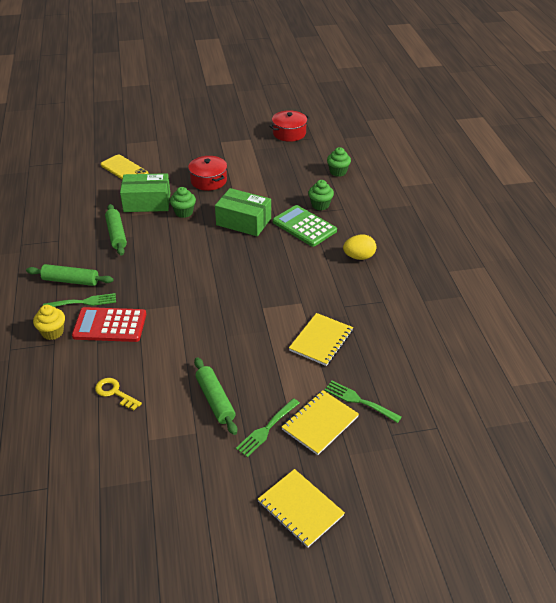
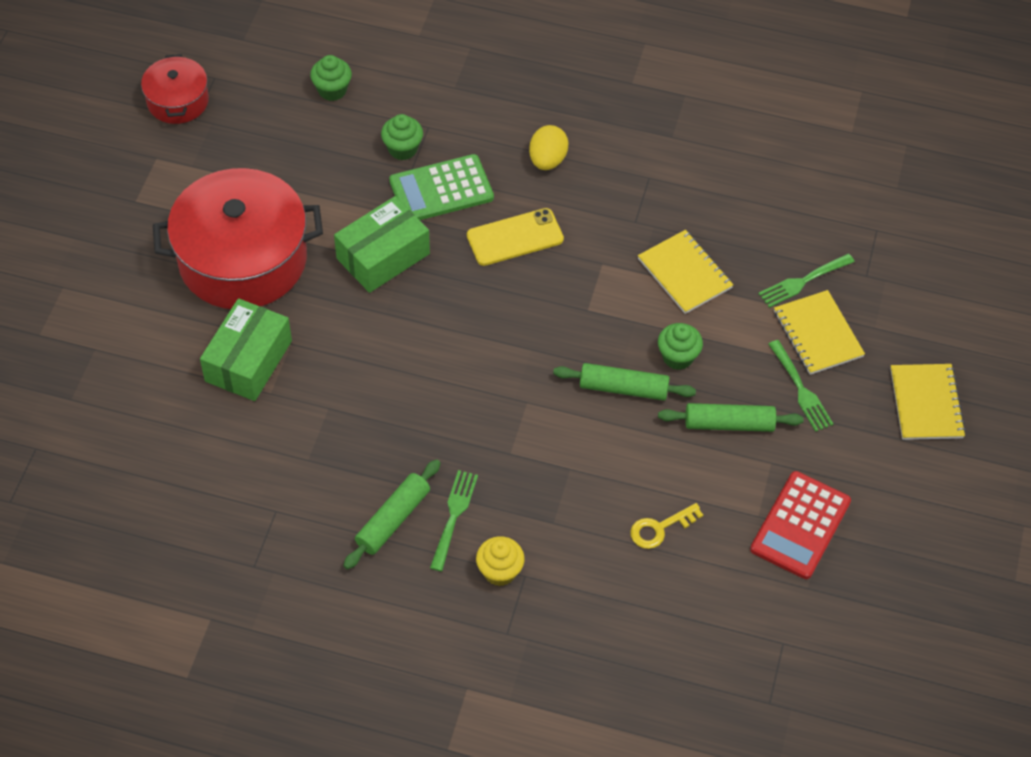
camera: 65 degrees left, 15 degrees up
(110, 325) = (524, 497): red calculator -> red calculator (800, 525)
(116, 234) = (311, 428): green rolling pin -> green rolling pin (623, 388)
(124, 169) = (126, 362): yellow phone -> yellow phone (515, 237)
(184, 212) = (309, 322): green cupcake -> green cupcake (678, 357)
(208, 181) = (243, 259): red pot -> red pot, size x1.96
(300, 509) = (926, 403): yellow notebook -> yellow notebook turned 75 degrees counterclockwise

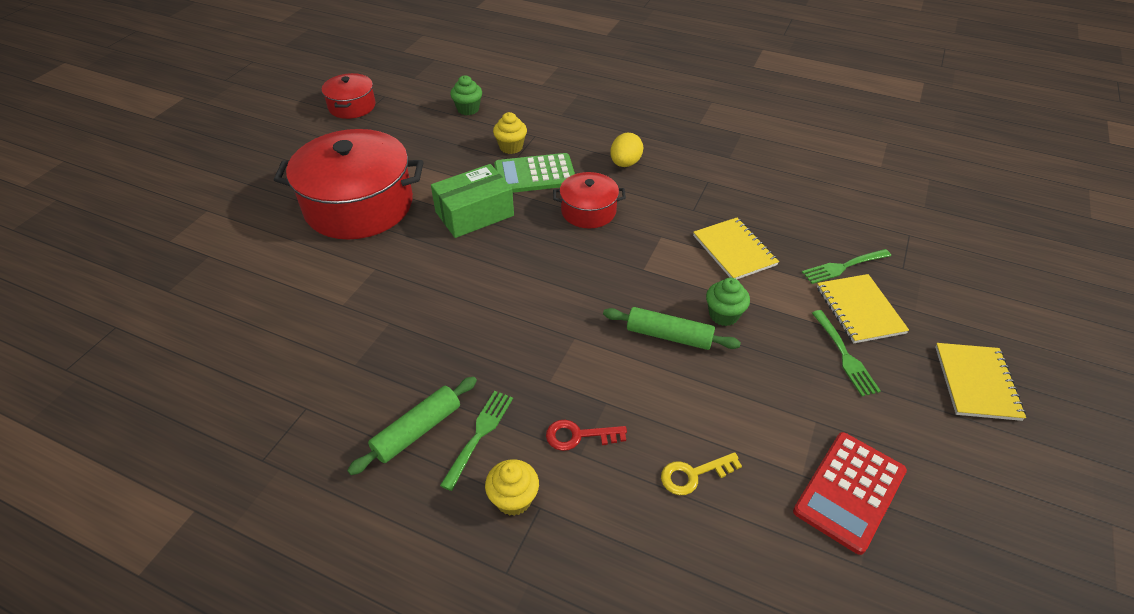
camera: 10 degrees right, 10 degrees down
(248, 361) = (333, 278): green box -> none
(402, 149) = (511, 147): green cupcake -> yellow cupcake
(515, 237) = (588, 211): yellow phone -> red pot
(548, 505) = (578, 436): none -> red key
(729, 424) = (772, 379): green rolling pin -> none

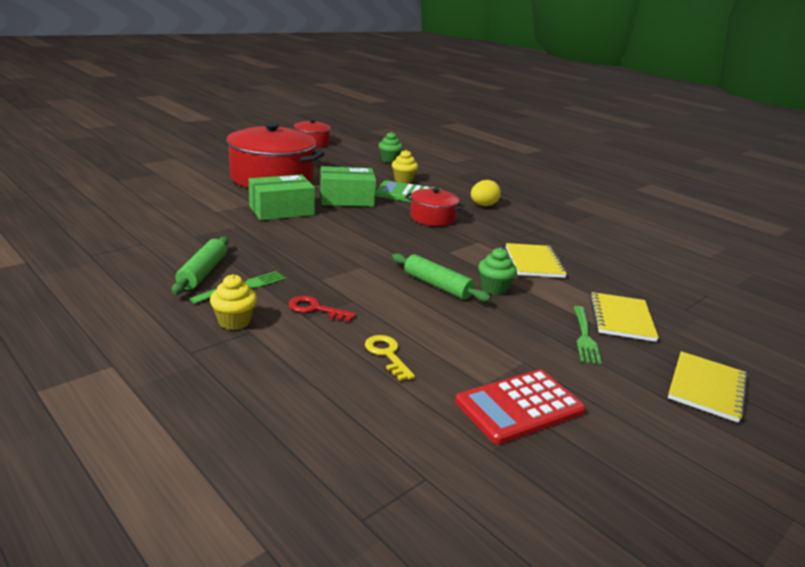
camera: 20 degrees right, 20 degrees down
(417, 430) = (203, 273): green rolling pin -> green rolling pin turned 60 degrees counterclockwise
(418, 269) = (281, 210): none -> green box
(693, 475) = (387, 354): yellow key -> yellow key turned 60 degrees clockwise
(843, 267) = (626, 294): green fork -> none

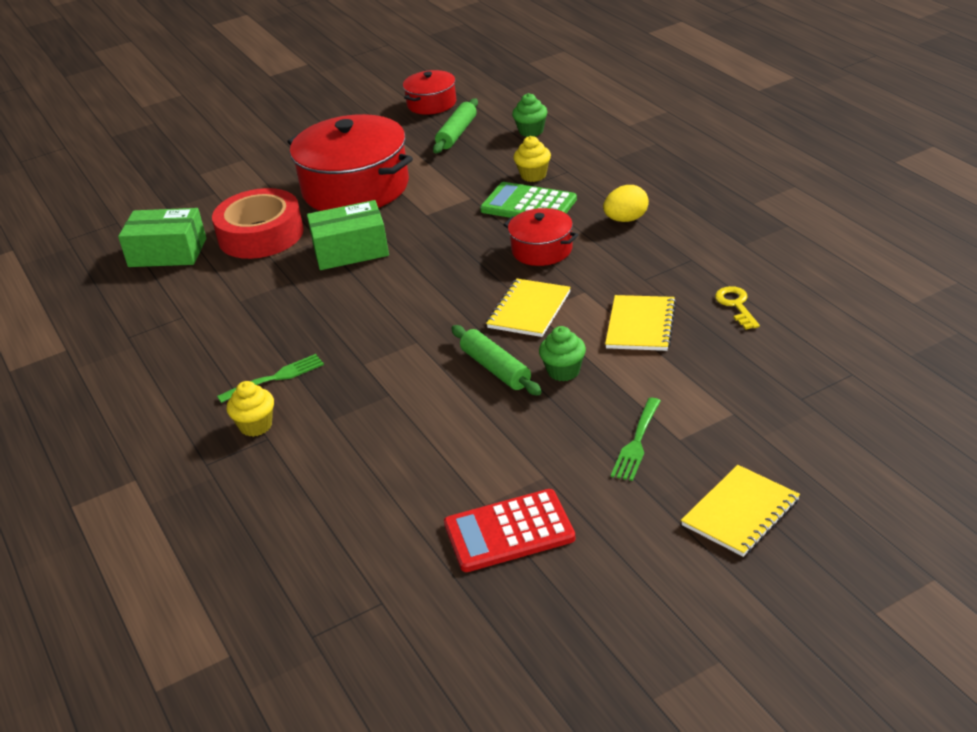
camera: 20 degrees right, 10 degrees up
(202, 198) = (261, 235): none -> red tape
(203, 273) = (238, 358): green rolling pin -> green rolling pin (457, 133)
(315, 309) = (343, 407): red key -> none
(346, 199) = (440, 222): green box -> green box (167, 252)
(387, 354) = (398, 467): yellow key -> yellow key (736, 305)
(621, 318) = (702, 415): yellow notebook -> yellow notebook (529, 310)

